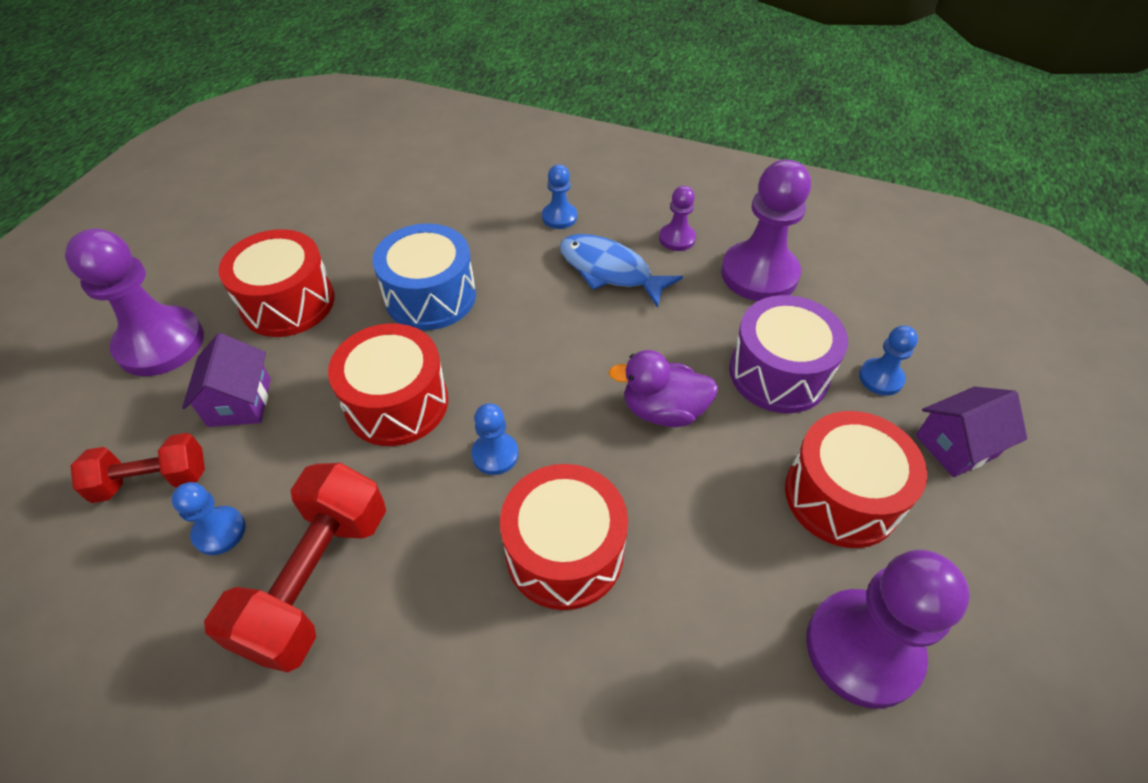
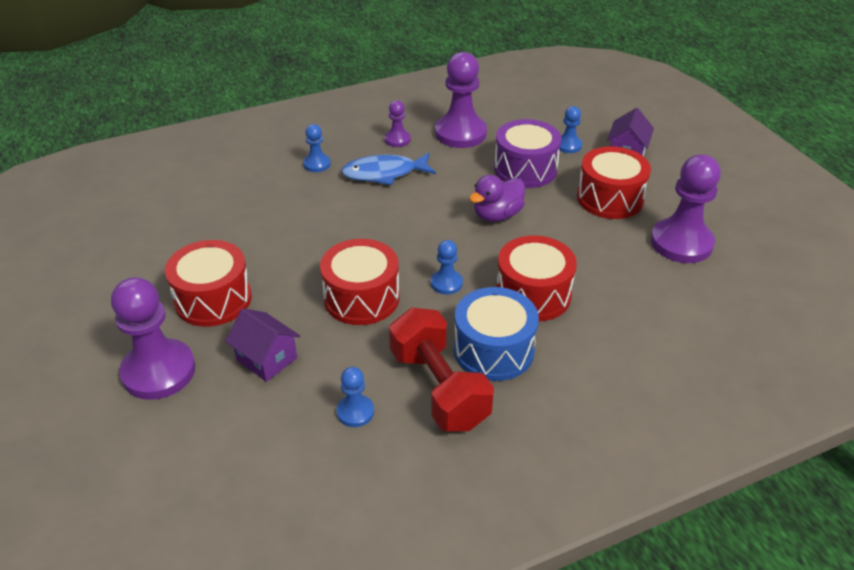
camera: 45 degrees left, 10 degrees down
(152, 481) = (276, 424): red dumbbell -> none
(430, 296) = (301, 243): blue drum -> blue drum (493, 350)

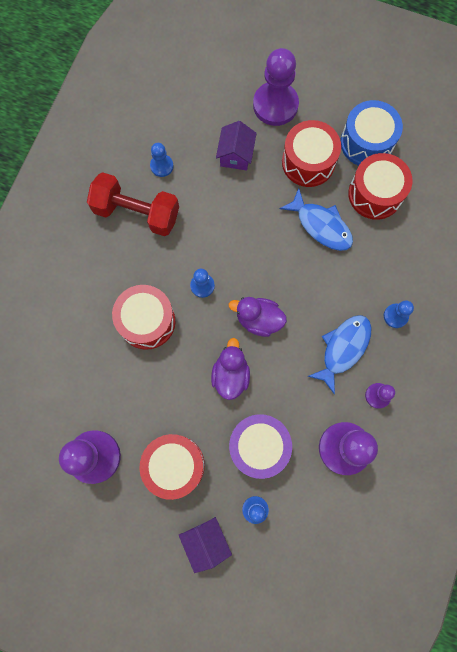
camera: 135 degrees right, 35 degrees up
(267, 359) = (236, 155): purple house -> purple house turned 75 degrees counterclockwise
(280, 249) = (321, 225): none -> blue fish
(361, 298) = (235, 233): red drum -> red drum (375, 194)
(427, 230) = (258, 320): none -> purple duck
(493, 350) = (132, 261): blue drum -> blue drum (366, 143)

